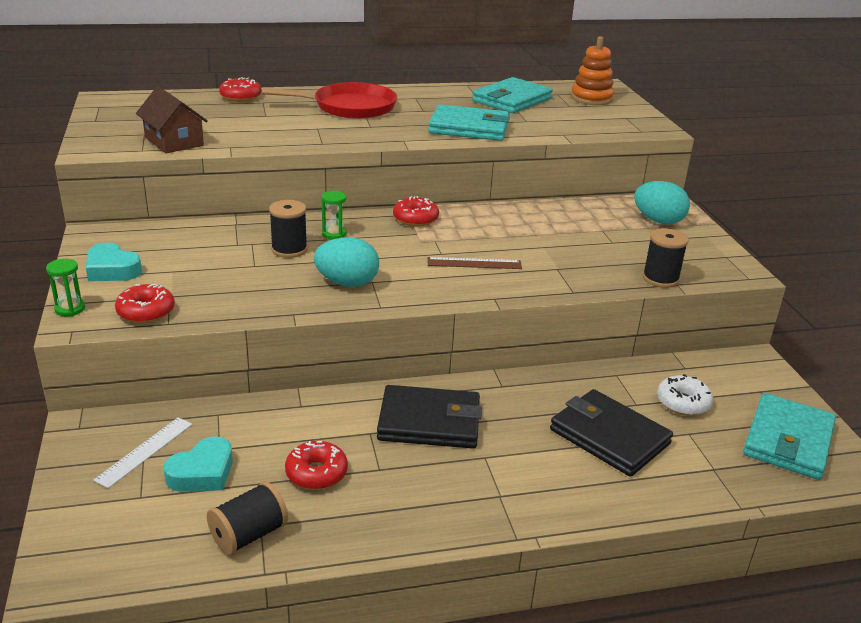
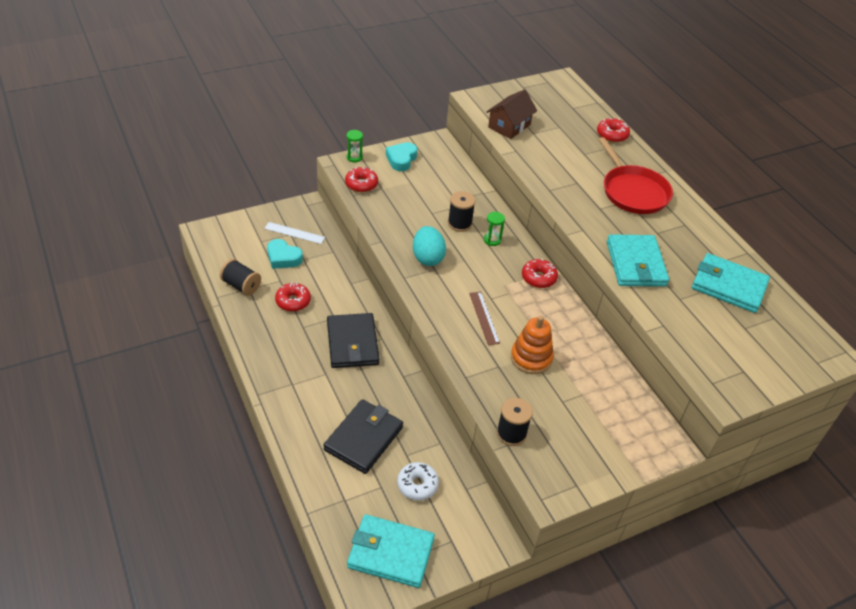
camera: 75 degrees right, 15 degrees up
(591, 98) = (781, 344): orange stacking toy -> orange stacking toy (531, 358)
(658, 221) = (623, 436): turquoise egg -> none

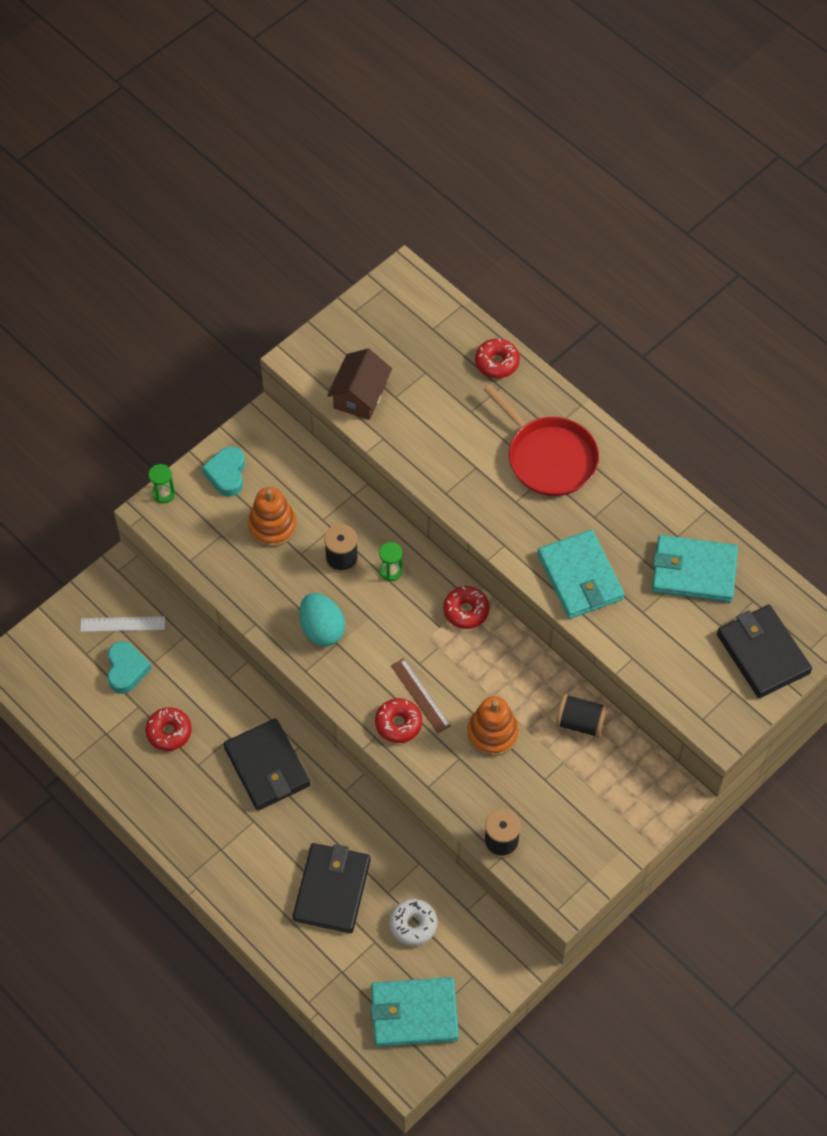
camera: 15 degrees left, 15 degrees up
(241, 285) = (94, 732): black spool -> black spool (580, 722)
(283, 258) = (126, 670): turquoise heart -> turquoise heart turned 105 degrees counterclockwise
(361, 184) = (192, 538): red donut -> red donut (398, 724)
(419, 193) = (272, 526): none -> orange stacking toy
(775, 354) = (763, 653): none -> black wallet

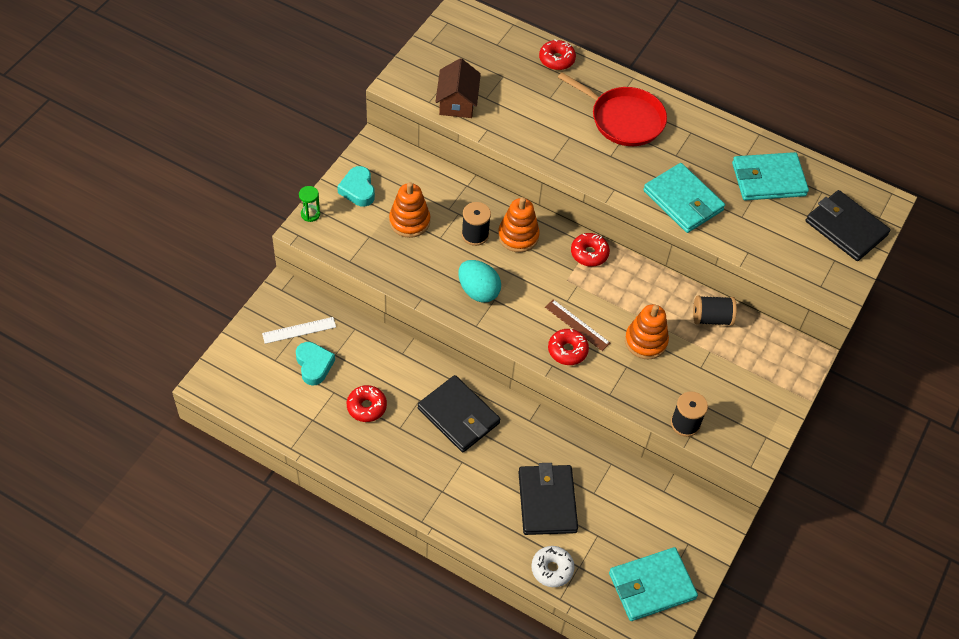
camera: 20 degrees left, 5 degrees down
(391, 571) = (518, 236): green hourglass -> orange stacking toy
(413, 925) = (624, 514): white donut -> white donut (552, 569)

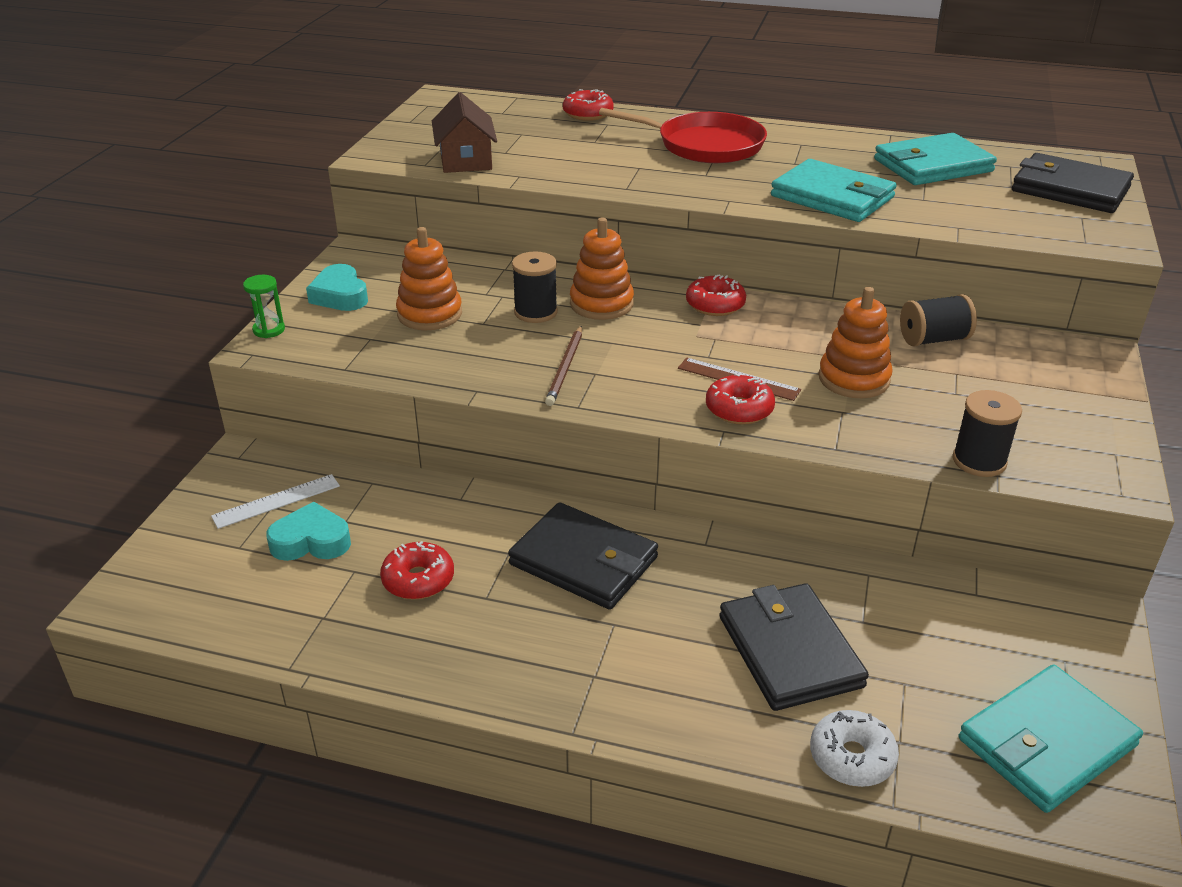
camera: 10 degrees left, 20 degrees down
(314, 365) = (311, 541): turquoise heart -> turquoise heart turned 60 degrees counterclockwise
(478, 291) = (565, 368): turquoise egg -> brown pencil

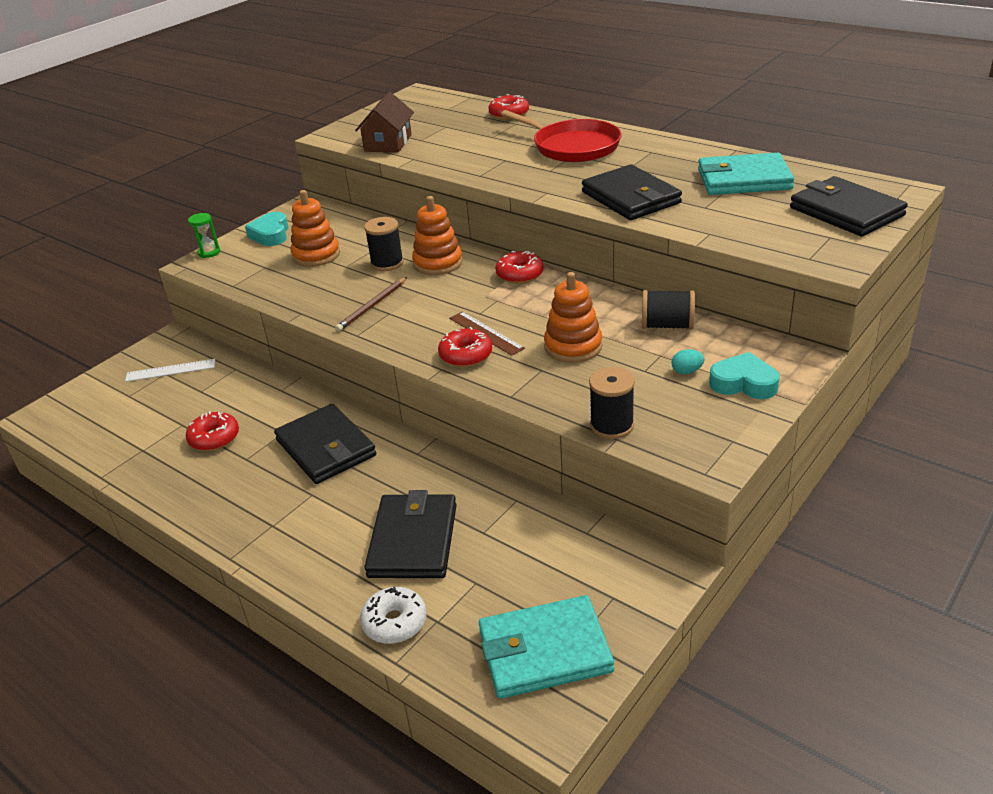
camera: 25 degrees right, 0 degrees up
(311, 541) = (171, 400): turquoise heart -> turquoise heart (743, 383)
(832, 197) = (631, 198): turquoise wallet -> black wallet
(1000, 386) = (687, 371): none -> turquoise egg

